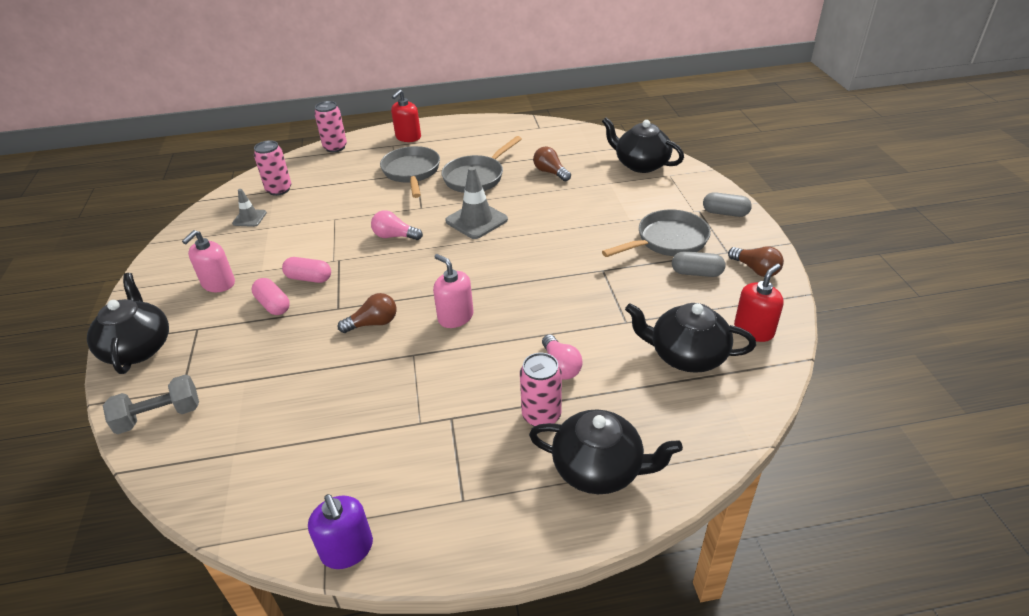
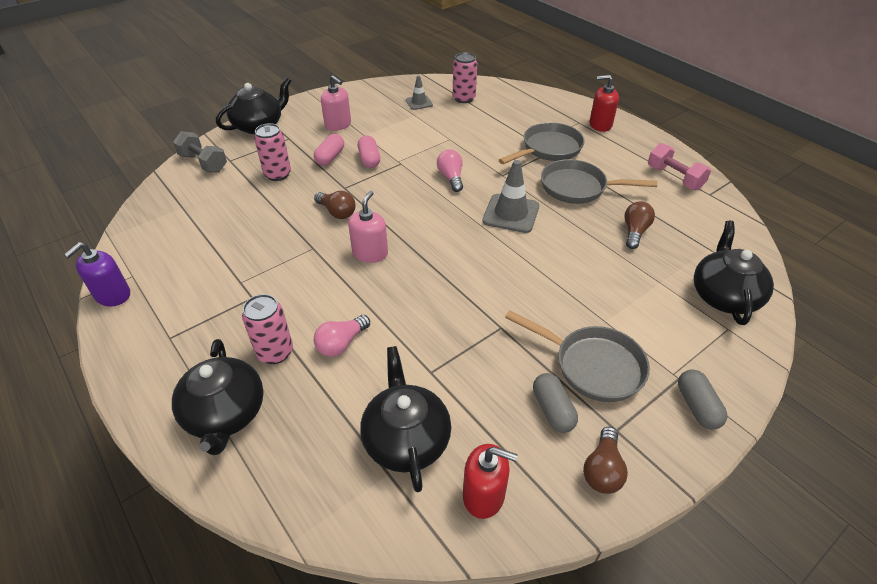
camera: 60 degrees right, 5 degrees up
(218, 284) = (338, 125): pink soap dispenser -> pink soap dispenser turned 135 degrees counterclockwise
(335, 147) = (545, 97): pink can -> pink can (277, 174)
(508, 133) = (674, 178): none -> pink dumbbell

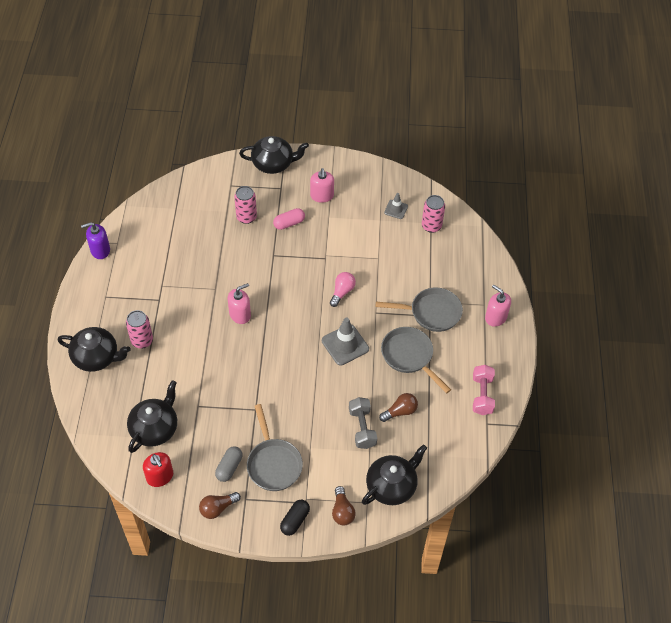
camera: 40 degrees right, 10 degrees up
(203, 163) = (214, 178): grey dumbbell -> grey dumbbell (362, 428)
(225, 414) = (96, 357): black teapot -> black teapot turned 105 degrees counterclockwise
(337, 212) = (251, 272): brown light bulb -> brown light bulb (342, 511)
(341, 343) = (174, 359): pink light bulb -> none
(369, 159) = (310, 241): pink capsule -> none
(600, 125) = (495, 317): red soap dispenser -> pink soap dispenser
(697, 406) = (295, 520): grey capsule -> black capsule

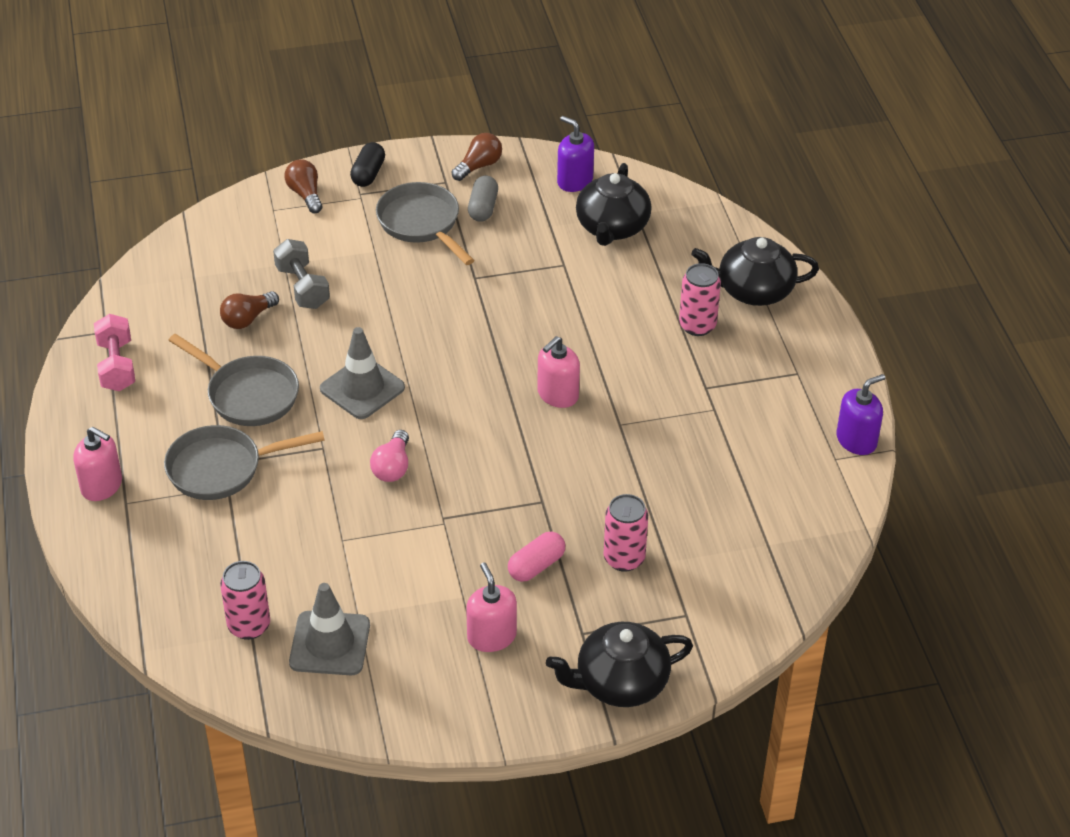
camera: 165 degrees right, 10 degrees down
(160, 476) = (574, 181): red soap dispenser -> purple soap dispenser
(391, 486) = (241, 233): black teapot -> none
(396, 209) = (330, 644): grey traffic cone -> grey traffic cone, size x1.73

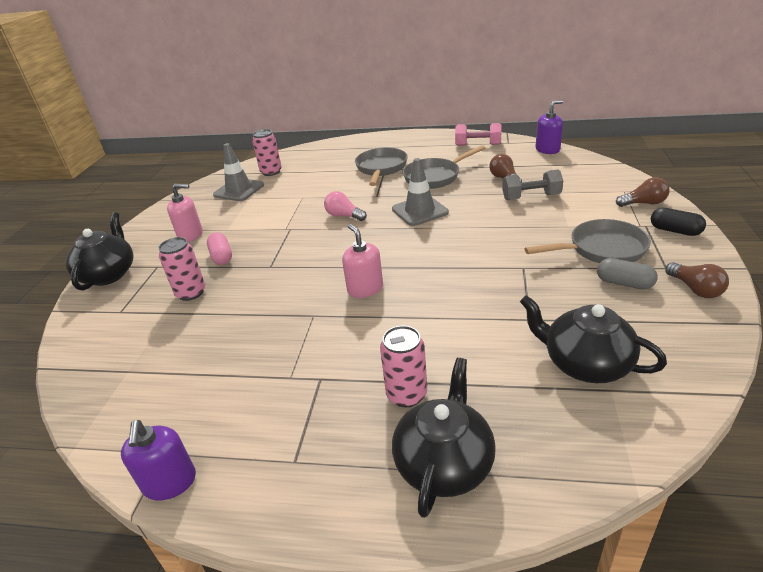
camera: 115 degrees right, 10 degrees down
(102, 486) = (390, 142): pink soap dispenser -> none
(574, 181) = (674, 351): purple soap dispenser -> purple soap dispenser (547, 150)

